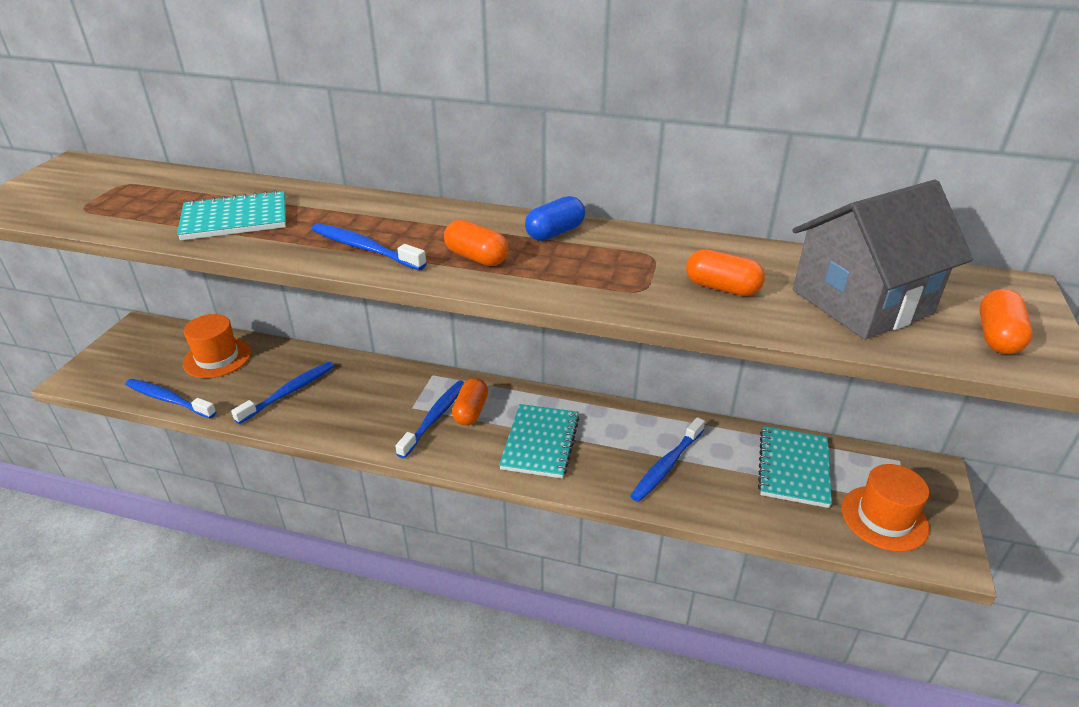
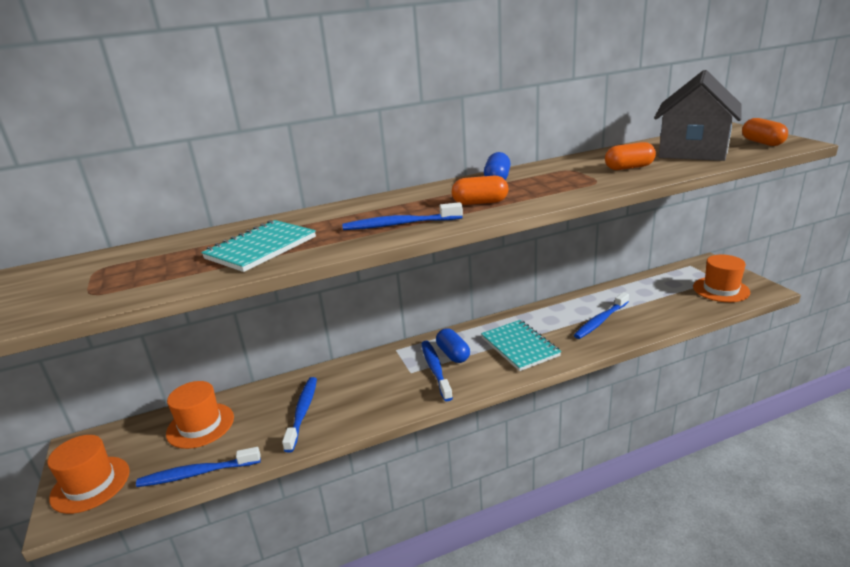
camera: 35 degrees left, 10 degrees down
(110, 364) = (90, 484): none -> orange hat
(471, 411) = (453, 354): orange capsule -> blue capsule
(666, 465) = (600, 321): blue toothbrush -> blue toothbrush turned 45 degrees clockwise
(793, 468) = (656, 291): turquoise notebook -> none

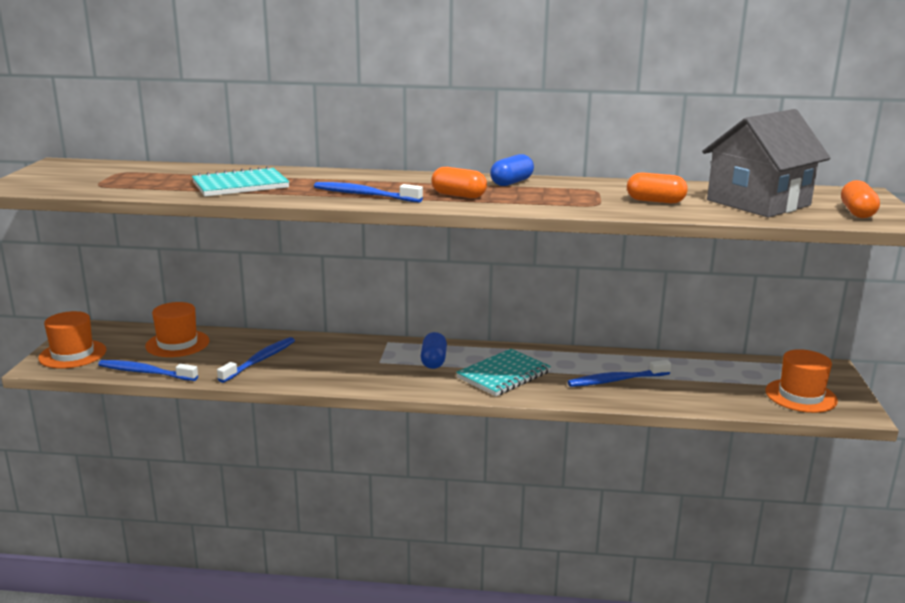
camera: 25 degrees right, 5 degrees down
(435, 369) = (403, 367): blue toothbrush -> none
(520, 347) = (503, 375): turquoise notebook -> turquoise notebook turned 45 degrees clockwise

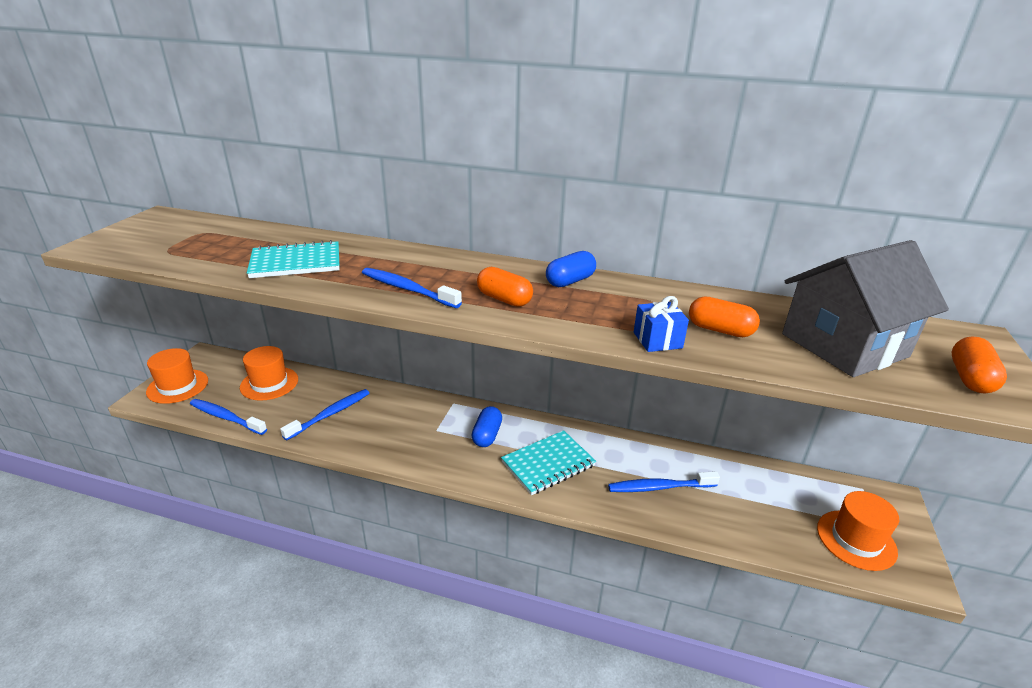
camera: 10 degrees right, 10 degrees up
(605, 209) = (657, 340): none -> blue gift

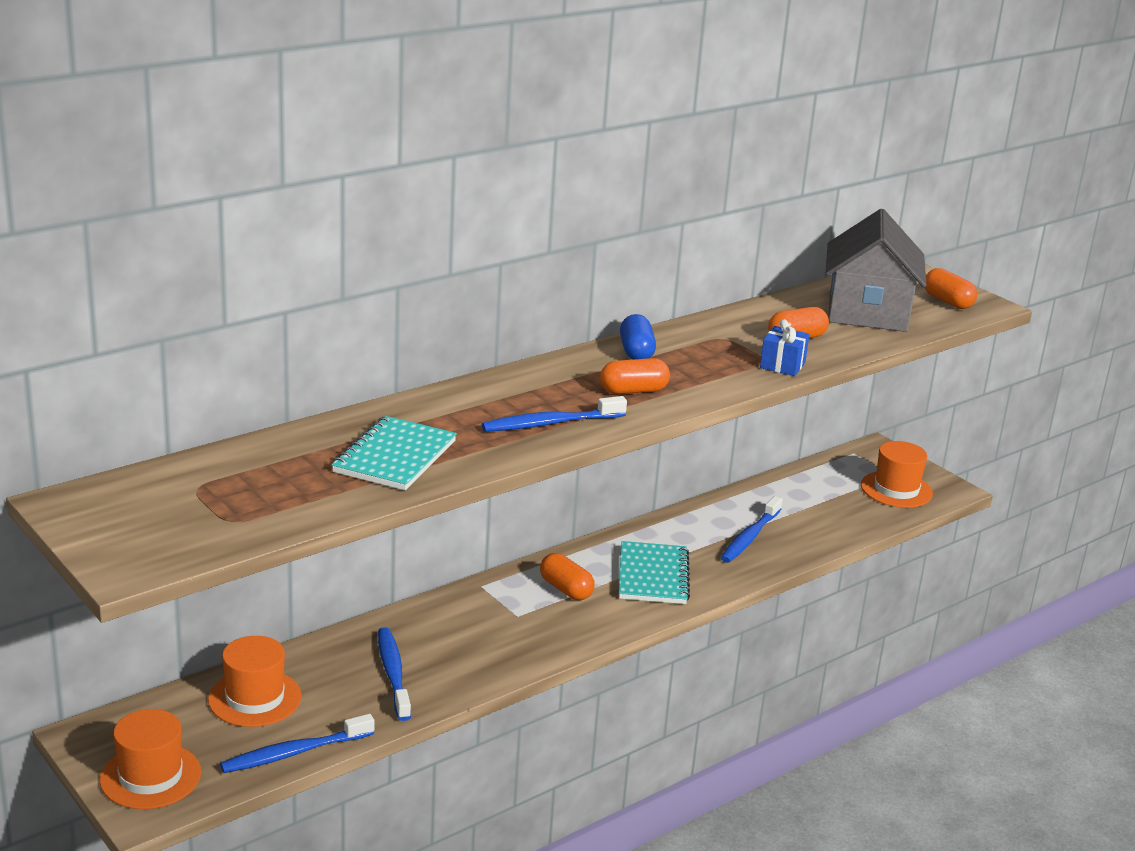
camera: 55 degrees left, 5 degrees down
(487, 435) = (566, 589): blue capsule -> orange capsule

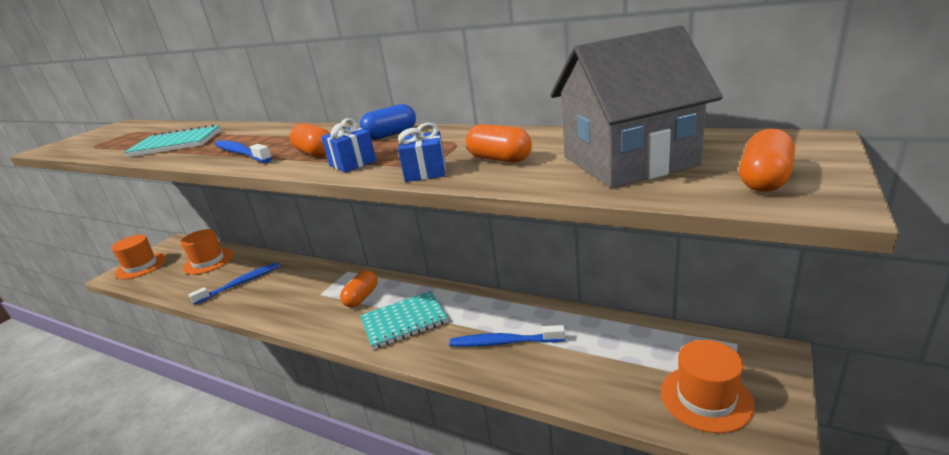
camera: 70 degrees right, 0 degrees up
(294, 753) = (161, 288): blue toothbrush -> none
(704, 383) = (352, 163): none -> blue gift

